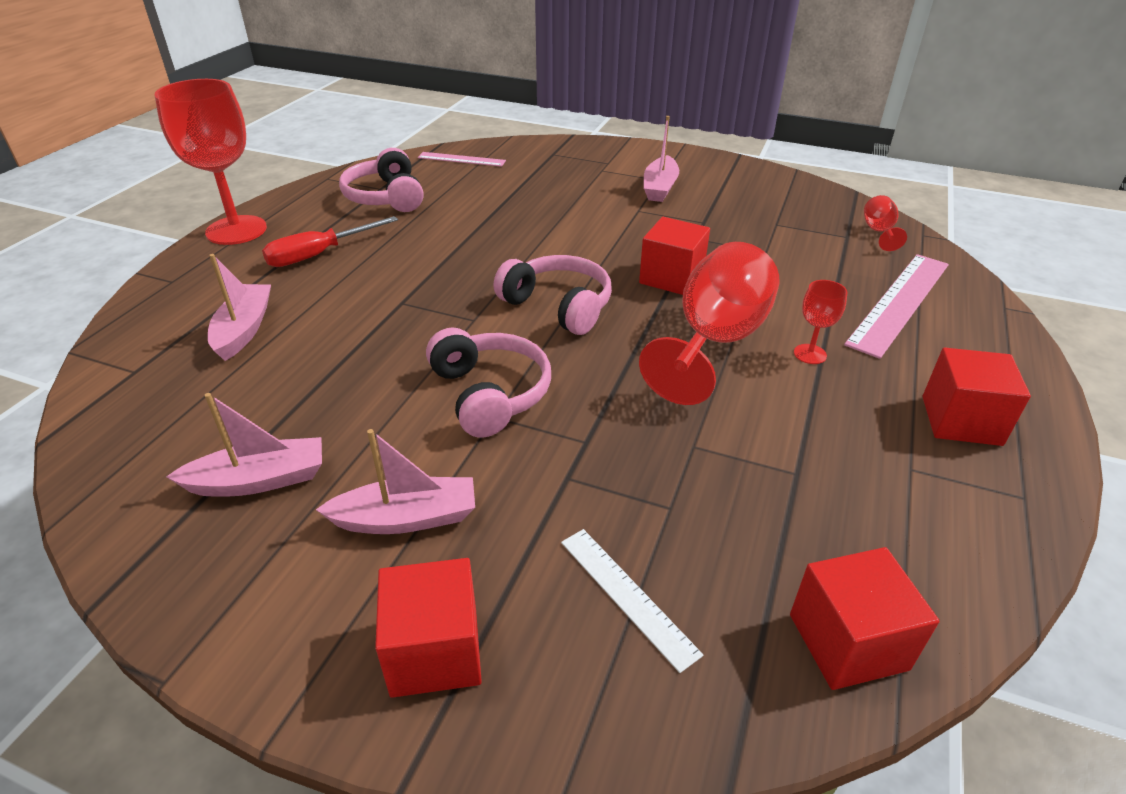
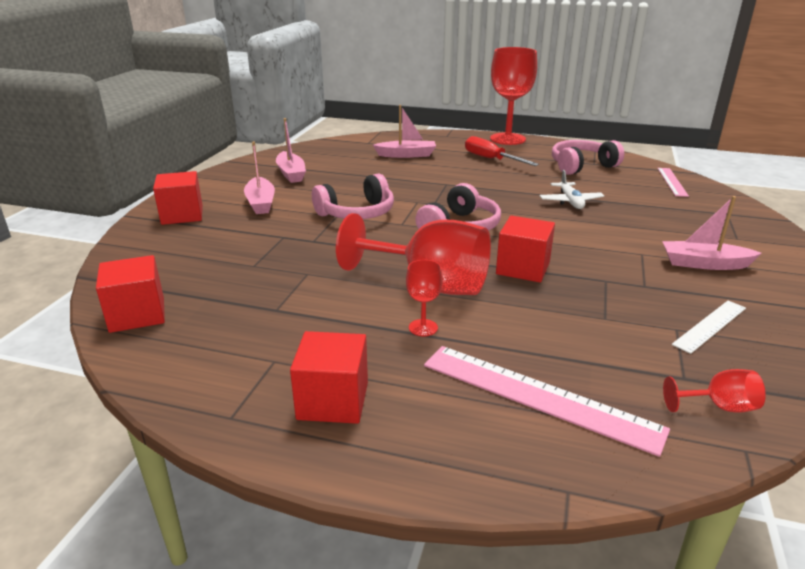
camera: 85 degrees right, 10 degrees down
(498, 223) = (570, 201): none -> white plane
(627, 595) = (195, 254): white ruler -> white ruler (710, 326)

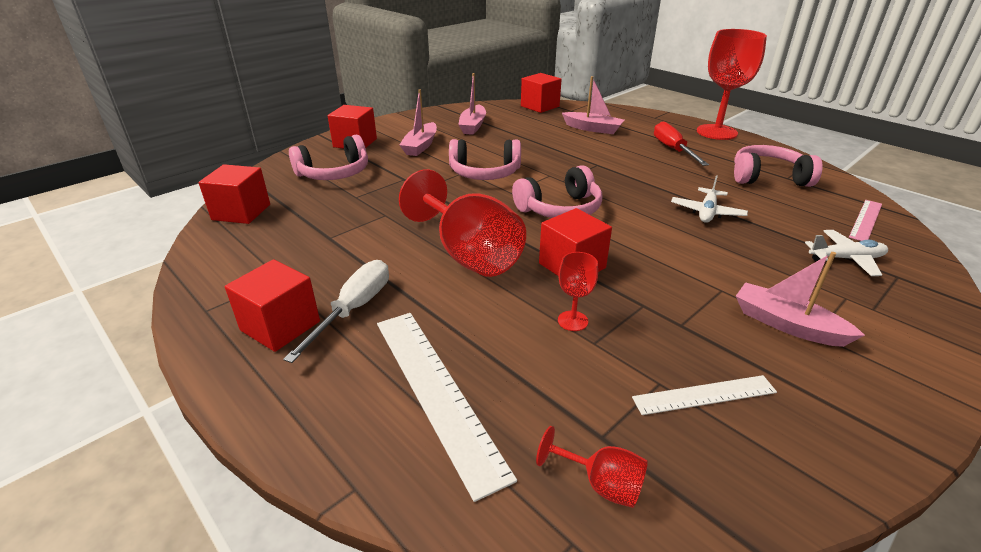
camera: 30 degrees right, 5 degrees up
(198, 249) = (334, 173): none -> pink headphones
(334, 144) = (540, 106): none -> red cube
(385, 361) = (354, 309): none -> white screwdriver
(423, 328) = (417, 291): red goblet -> red goblet (572, 321)
(538, 396) = (437, 391): pink ruler -> white ruler
(689, 210) = (846, 259): none -> white plane

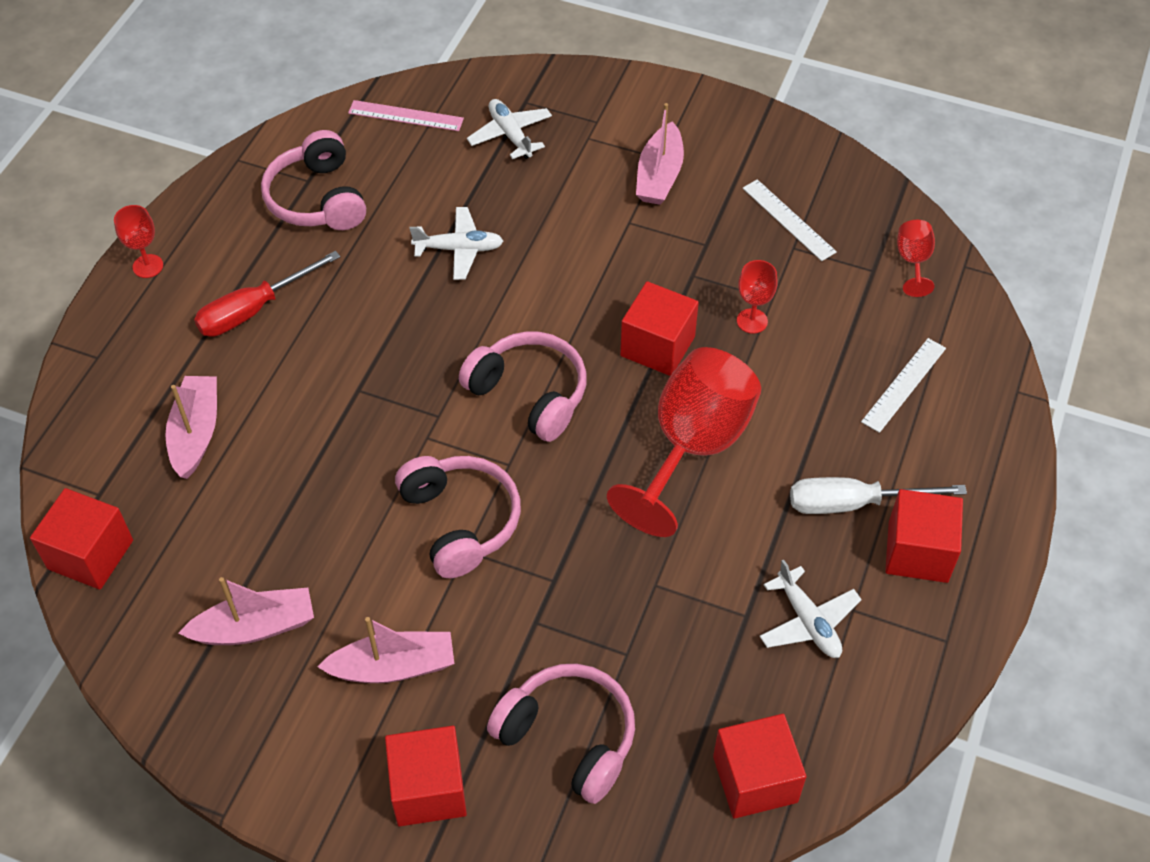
camera: 115 degrees left, 20 degrees up
(297, 257) = (808, 621): none -> white plane
(437, 391) = (903, 384): white ruler -> white ruler, size x0.57
(716, 132) = (148, 266): red goblet -> red goblet, size x0.44

